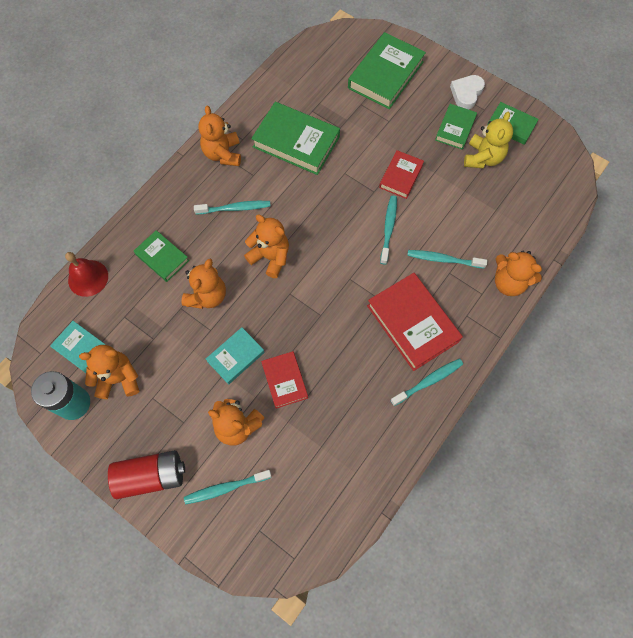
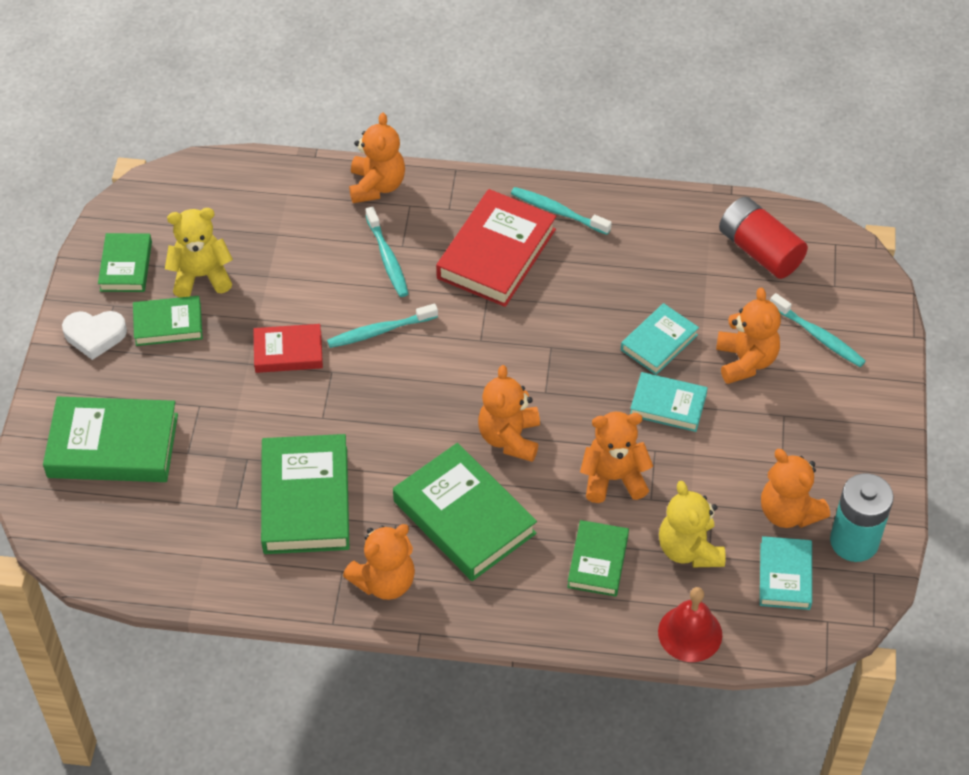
camera: 120 degrees left, 15 degrees down
(135, 308) = (689, 549): none -> yellow teddy bear
(151, 476) = (864, 412): red battery -> red battery (759, 250)
(235, 208) = (464, 517): turquoise toothbrush -> green book
(284, 380) = (659, 342): red book -> turquoise book

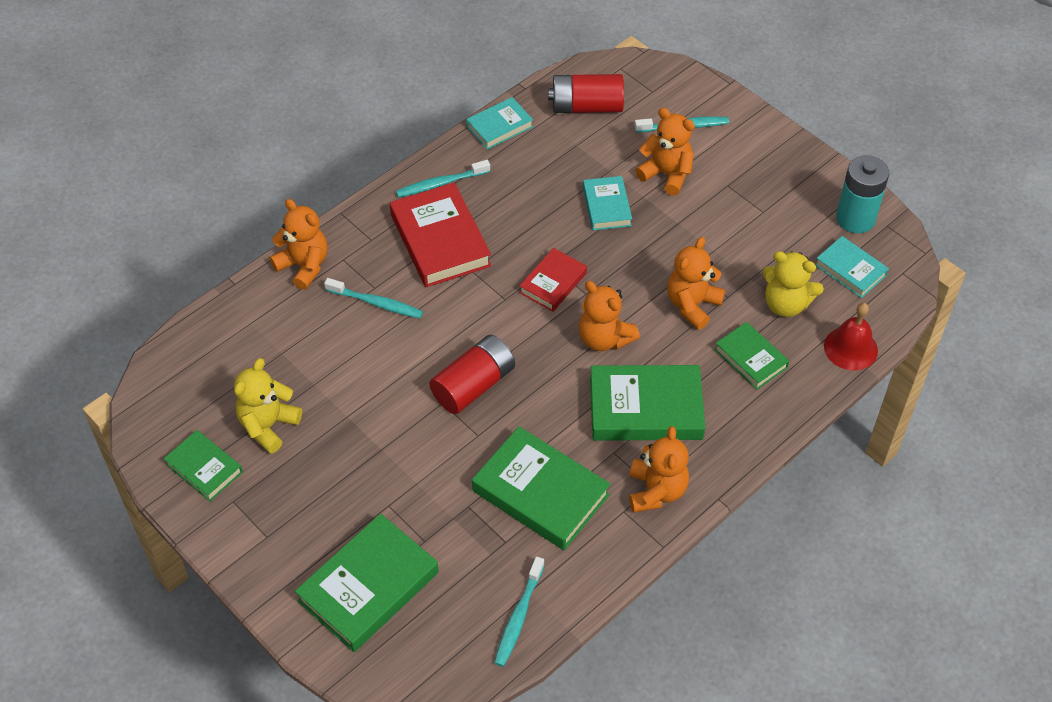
camera: 50 degrees left, 0 degrees up
(95, 335) = (249, 532): white heart -> none
(168, 324) = (291, 476): green book -> none
(288, 352) = (397, 417): red book -> red book (553, 283)
(369, 380) = (473, 385): none -> red battery
(380, 331) = (437, 350): turquoise toothbrush -> turquoise toothbrush (518, 617)
(668, 405) = (662, 237): turquoise book -> turquoise book (499, 126)
(788, 512) = (804, 234): orange teddy bear -> none

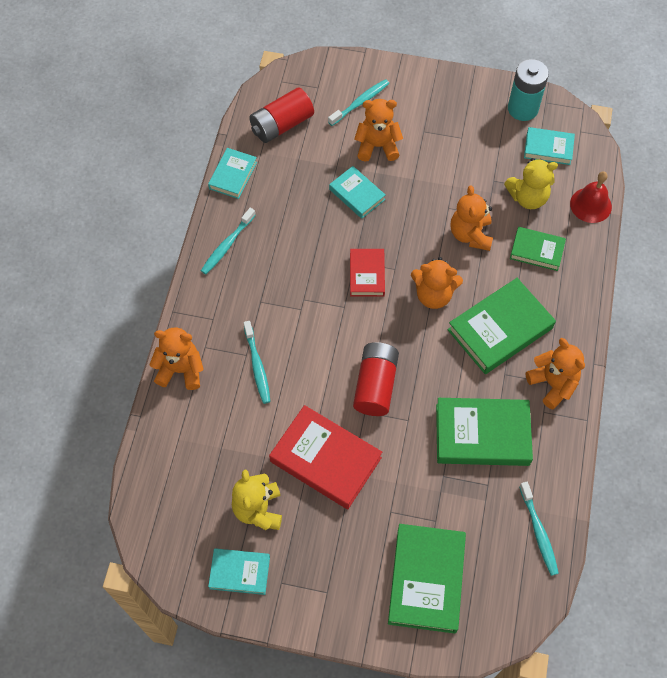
camera: 35 degrees left, 10 degrees up
(204, 468) = (239, 572): green book -> turquoise book
(376, 303) = (257, 366): turquoise toothbrush -> turquoise toothbrush turned 90 degrees clockwise
(440, 240) = (263, 289): red book -> red book (325, 459)

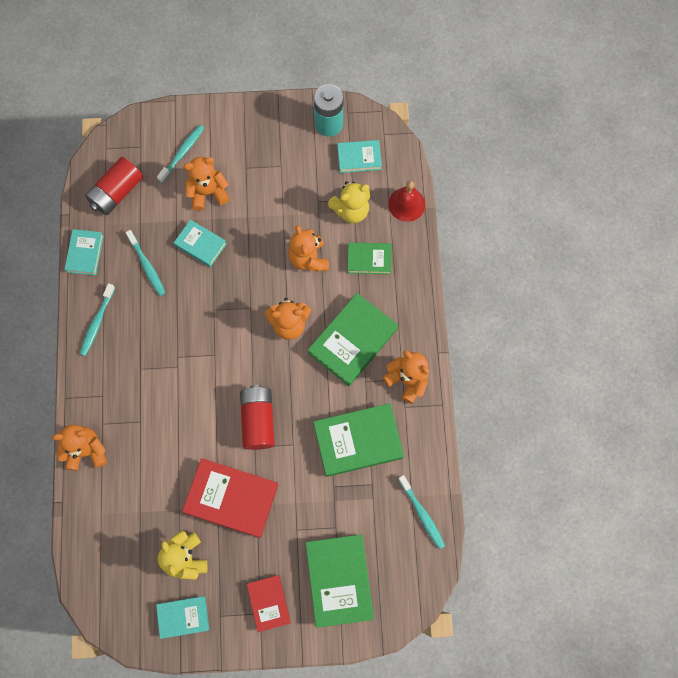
camera: 15 degrees left, 10 degrees up
(257, 366) = (152, 429): turquoise toothbrush -> turquoise toothbrush (147, 266)
(367, 274) = (227, 319): red book -> red book (269, 603)

